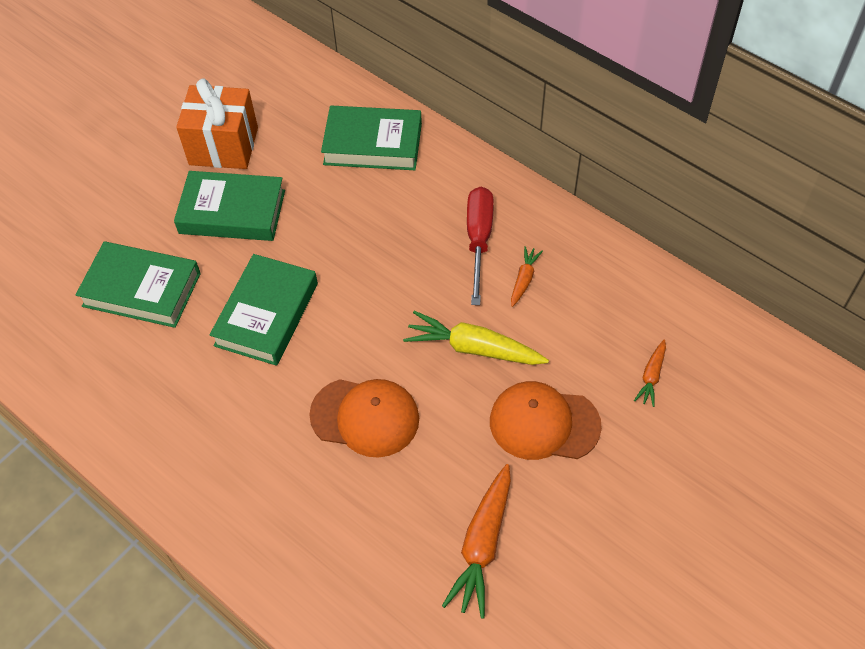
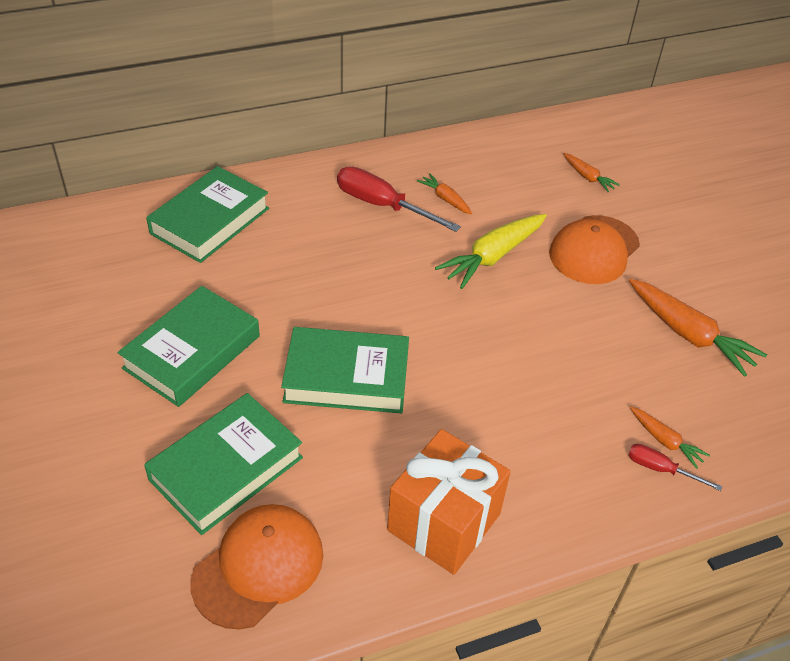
camera: 65 degrees left, 10 degrees down
(223, 146) = (96, 324): orange gift -> orange gift (444, 522)
(267, 314) = (346, 377): green book -> green book turned 45 degrees counterclockwise
(301, 576) = (660, 469): none -> red screwdriver
(335, 569) = (665, 441): none -> orange carrot
(365, 417) = (516, 354): orange cap -> orange cap (258, 567)

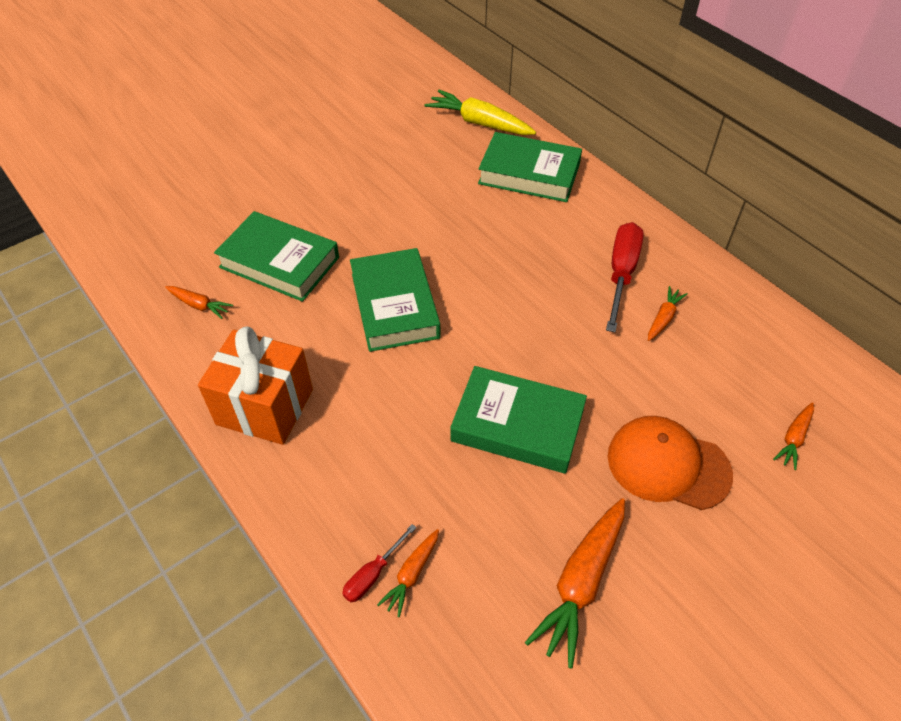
camera: 75 degrees right, 5 degrees up
(192, 352) = (382, 210): green book -> green book (517, 425)
(258, 567) = (199, 305): orange cap -> orange carrot
(492, 256) = (601, 375): yellow carrot -> yellow carrot (479, 123)
(660, 469) = (373, 574): red screwdriver -> red screwdriver turned 150 degrees counterclockwise

